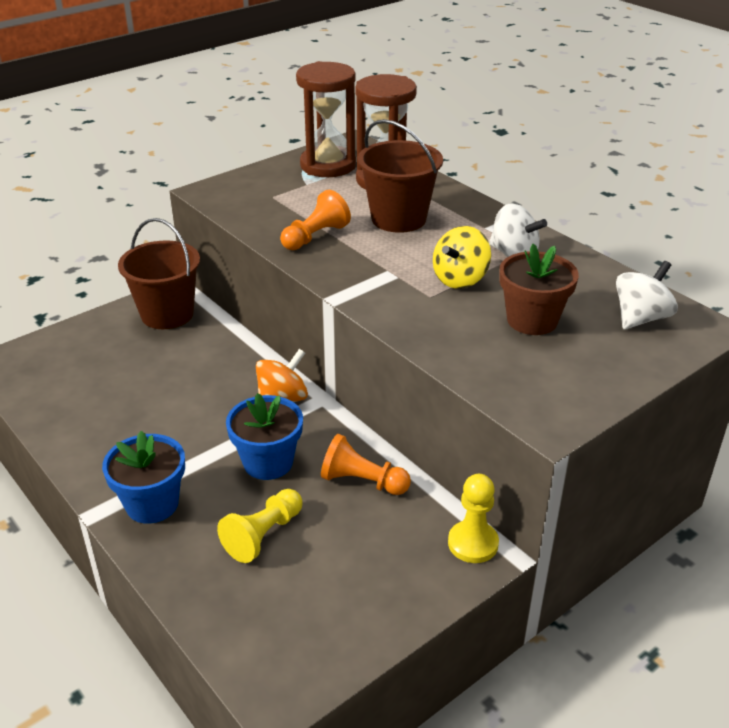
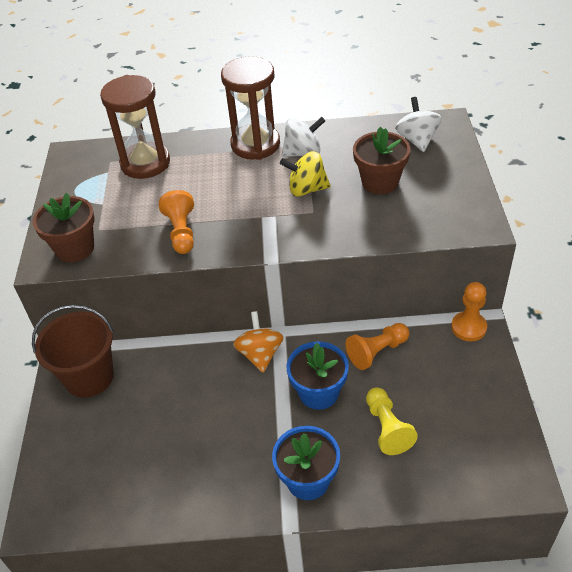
camera: 50 degrees left, 10 degrees up
(238, 196) = (75, 248): none -> brown flower pot
(328, 165) = (88, 180): brown hourglass -> brown hourglass (255, 144)
(398, 219) = (204, 181): brown bucket -> none
(460, 279) = (307, 189): yellow spinning top -> yellow spinning top turned 105 degrees clockwise
(473, 543) = (468, 327): yellow pawn -> orange pawn

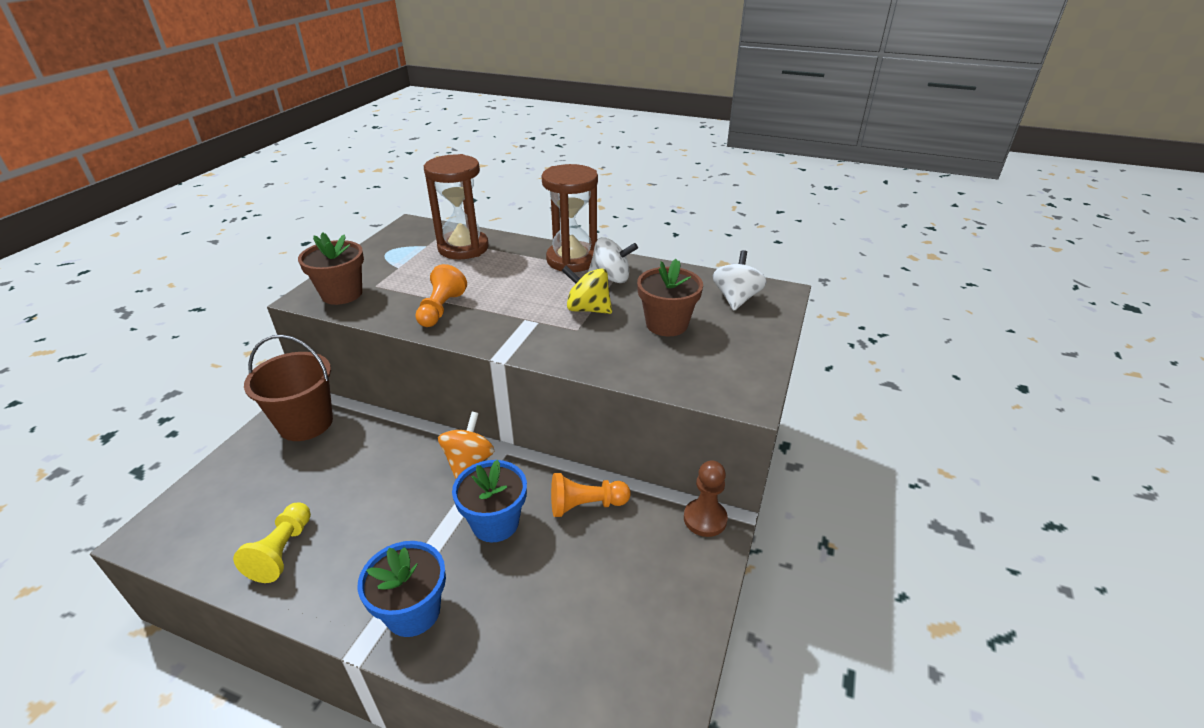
camera: 20 degrees right, 10 degrees down
(387, 428) = (538, 592): yellow pawn -> yellow pawn (282, 551)
(468, 327) = (705, 519): orange pawn -> brown pawn

